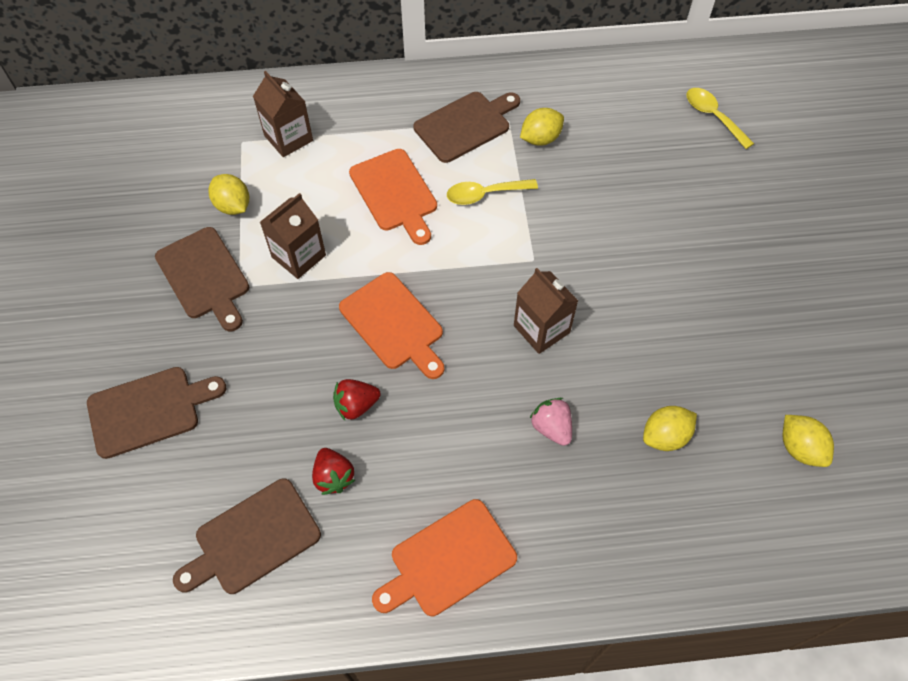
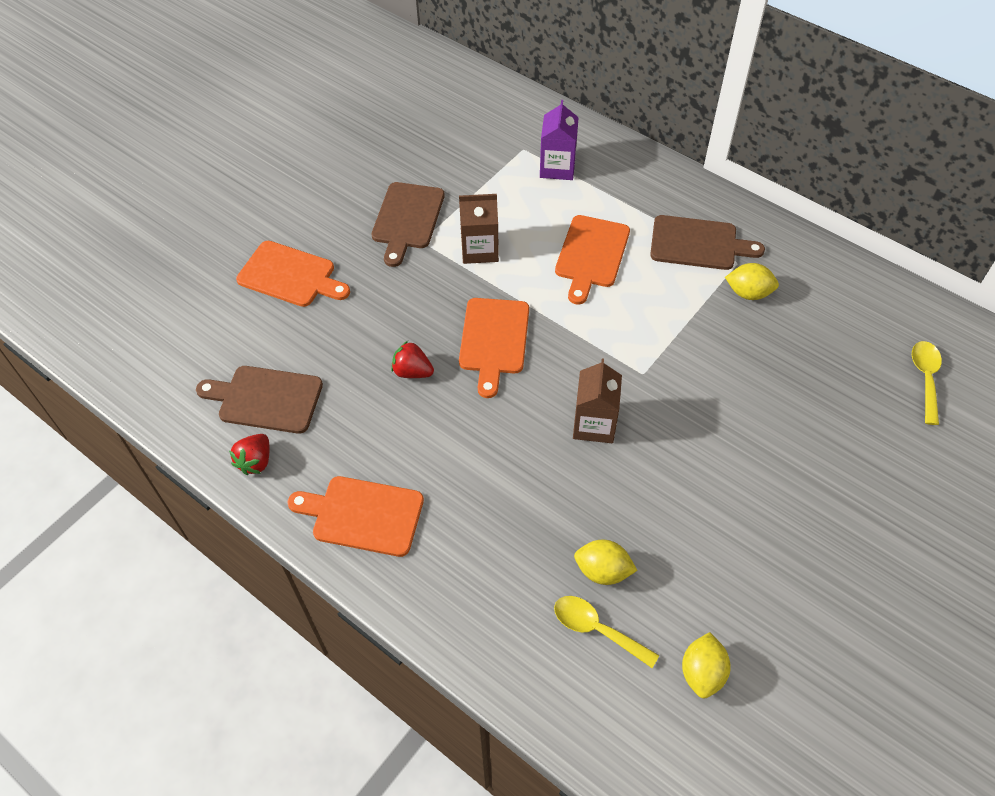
camera: 45 degrees right, 5 degrees down
(149, 410) = (290, 275): brown cutting board -> orange cutting board
(233, 206) = (472, 187): yellow lemon -> none
(288, 138) = (557, 167): brown carton -> purple carton
(333, 477) = (351, 403): red strawberry -> red strawberry (256, 461)
(485, 194) = (657, 302): yellow spoon -> yellow spoon (597, 629)
(551, 427) = (525, 494): pink strawberry -> none

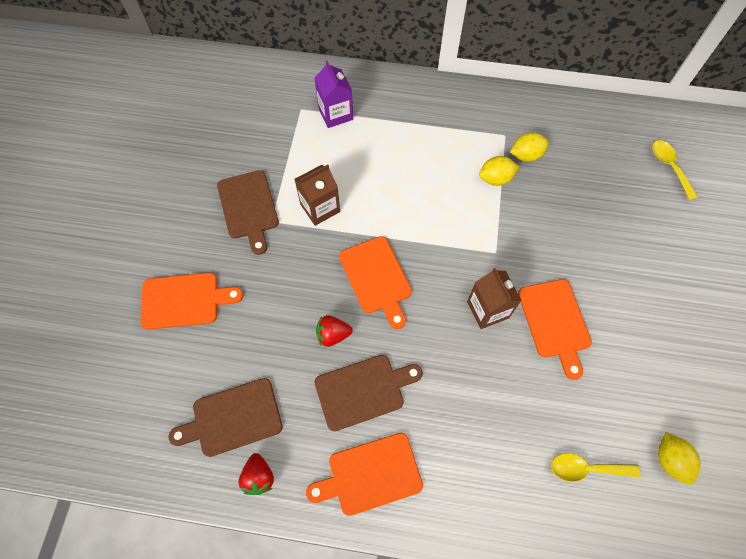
camera: 30 degrees left, 10 degrees up
(591, 255) = (403, 175): orange cutting board -> orange cutting board (555, 322)
(603, 571) = (563, 421): yellow lemon -> yellow lemon (495, 179)
(698, 243) = (470, 132): brown cutting board -> brown cutting board (363, 390)

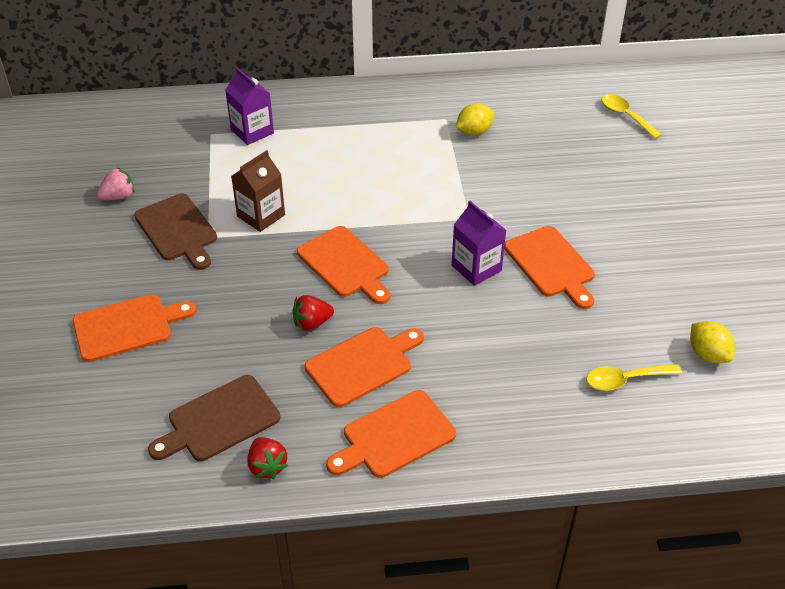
camera: 15 degrees left, 20 degrees down
(210, 161) = (119, 196): none -> pink strawberry
(363, 390) = (362, 364): brown cutting board -> orange cutting board
(487, 309) = (476, 268): brown carton -> purple carton
(495, 179) = (448, 157): yellow lemon -> none

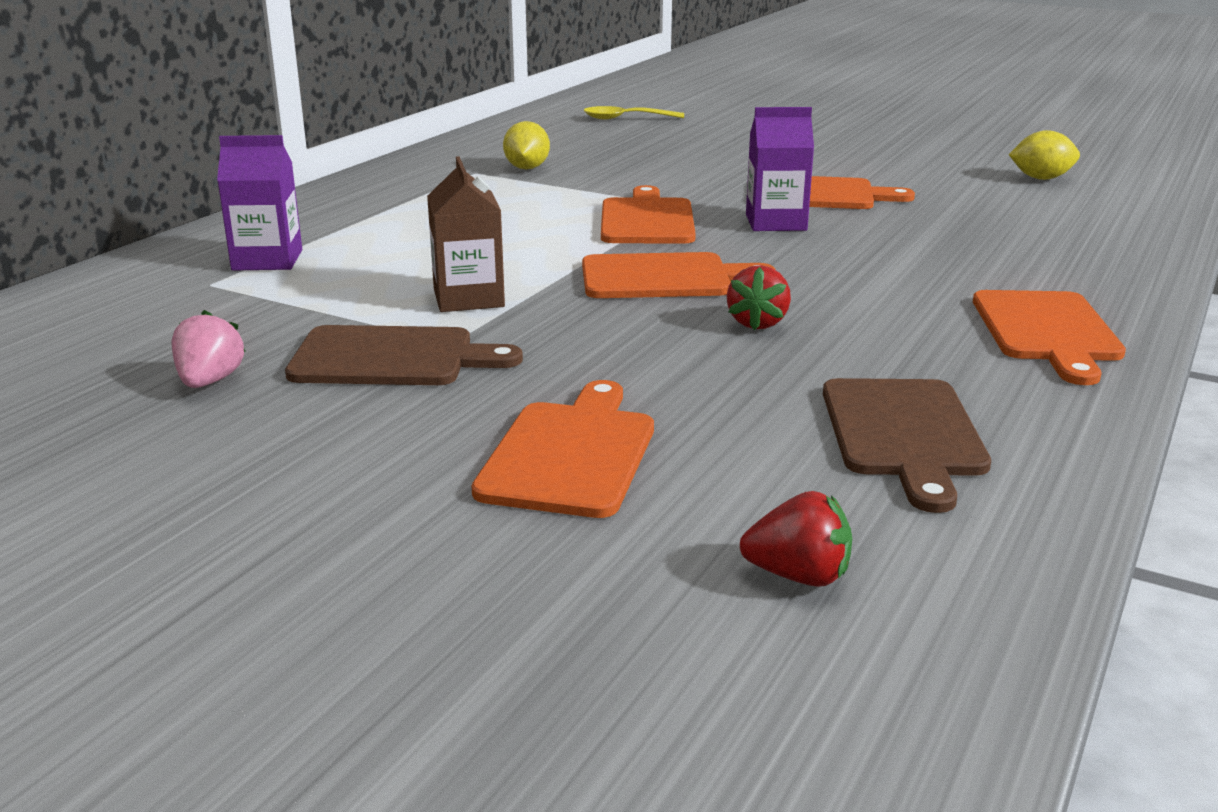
camera: 55 degrees left, 20 degrees down
(267, 466) = (1043, 423): red strawberry -> red strawberry (798, 576)
(362, 364) = (883, 315): orange cutting board -> orange cutting board (647, 220)
(625, 380) = (1049, 212): yellow spoon -> none

